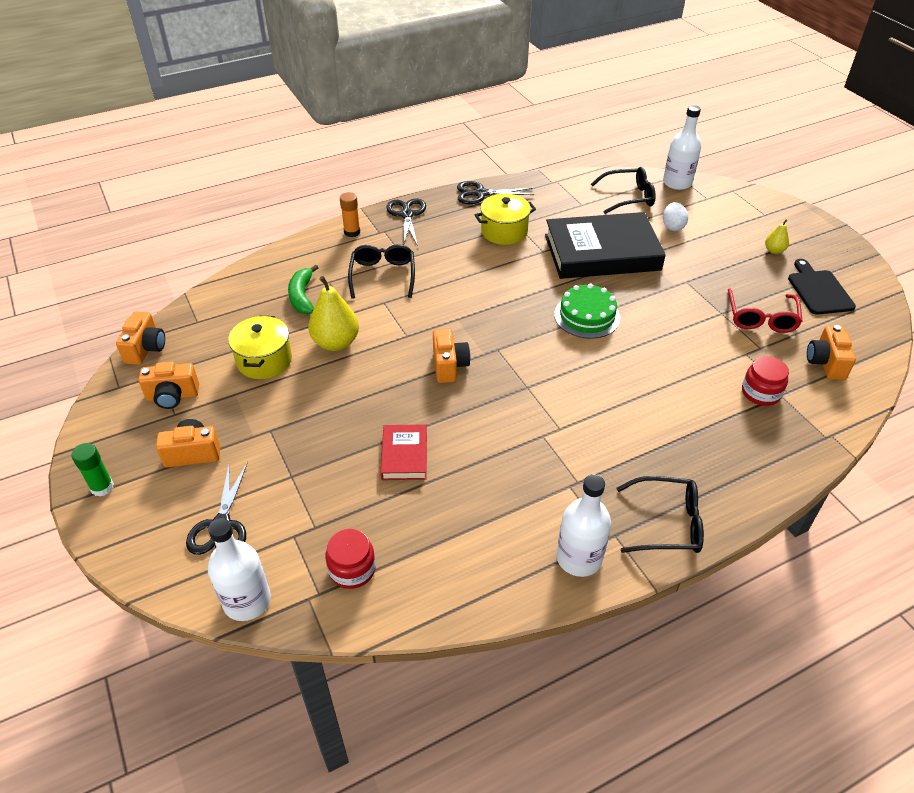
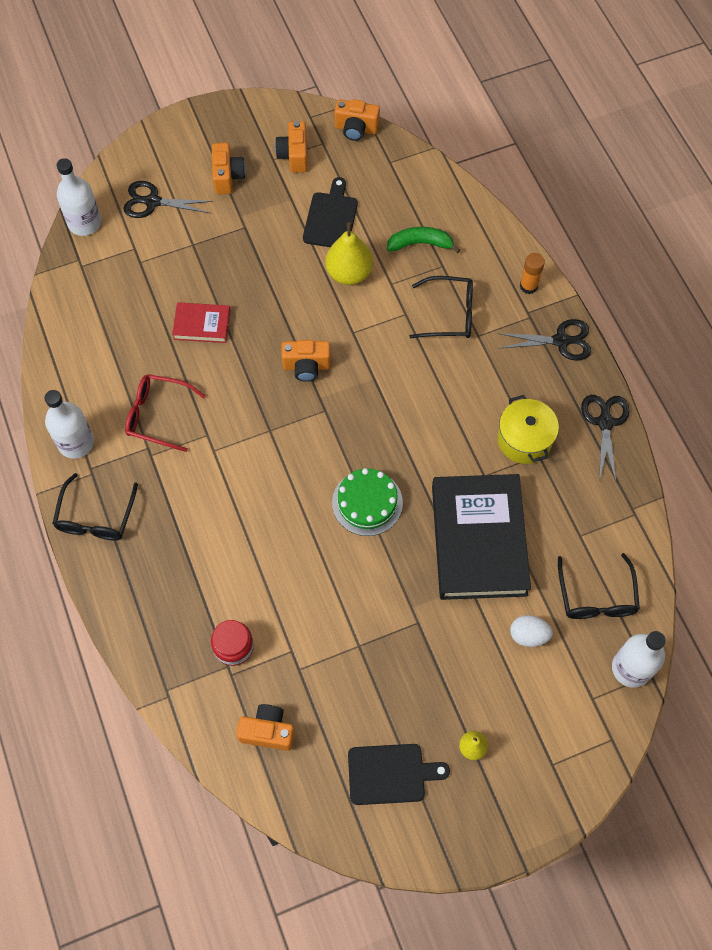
camera: 95 degrees right, 20 degrees up
(102, 487) = (202, 123): green glue stick -> none
(264, 360) = (331, 218): yellow pot -> black cutting board
(352, 569) = (97, 287): red jar -> none
(761, 318) = (347, 687): red glasses -> red glasses (158, 415)

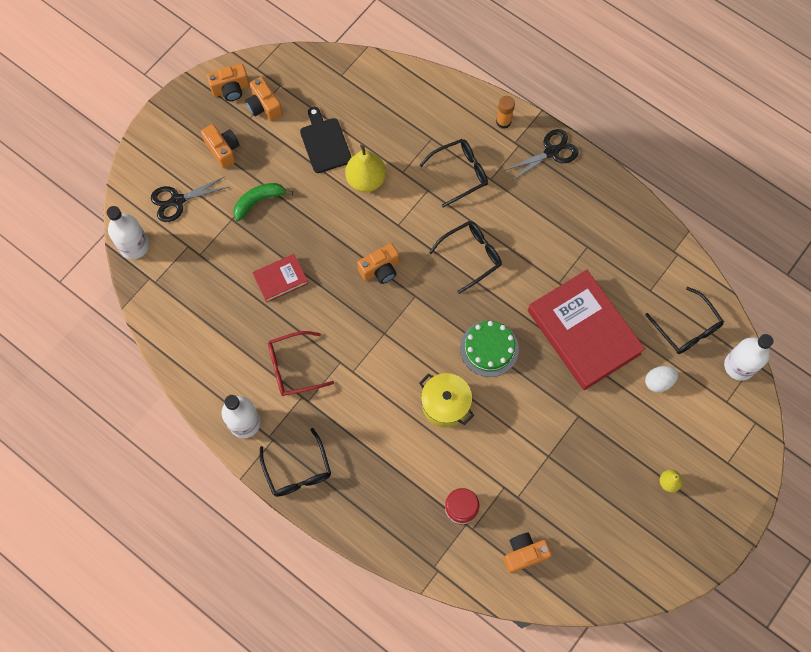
camera: 30 degrees left, 5 degrees up
(356, 129) = (298, 61): orange camera -> orange camera (231, 89)
(390, 774) = (626, 533): black cutting board -> none
(408, 401) = (471, 256): none -> black glasses
(420, 244) = (404, 129): green banana -> green banana (259, 201)
(479, 540) = (583, 332): black book -> red book
(524, 439) = (570, 240): yellow pot -> yellow pot (445, 404)
(605, 422) = (618, 197): black scissors -> none

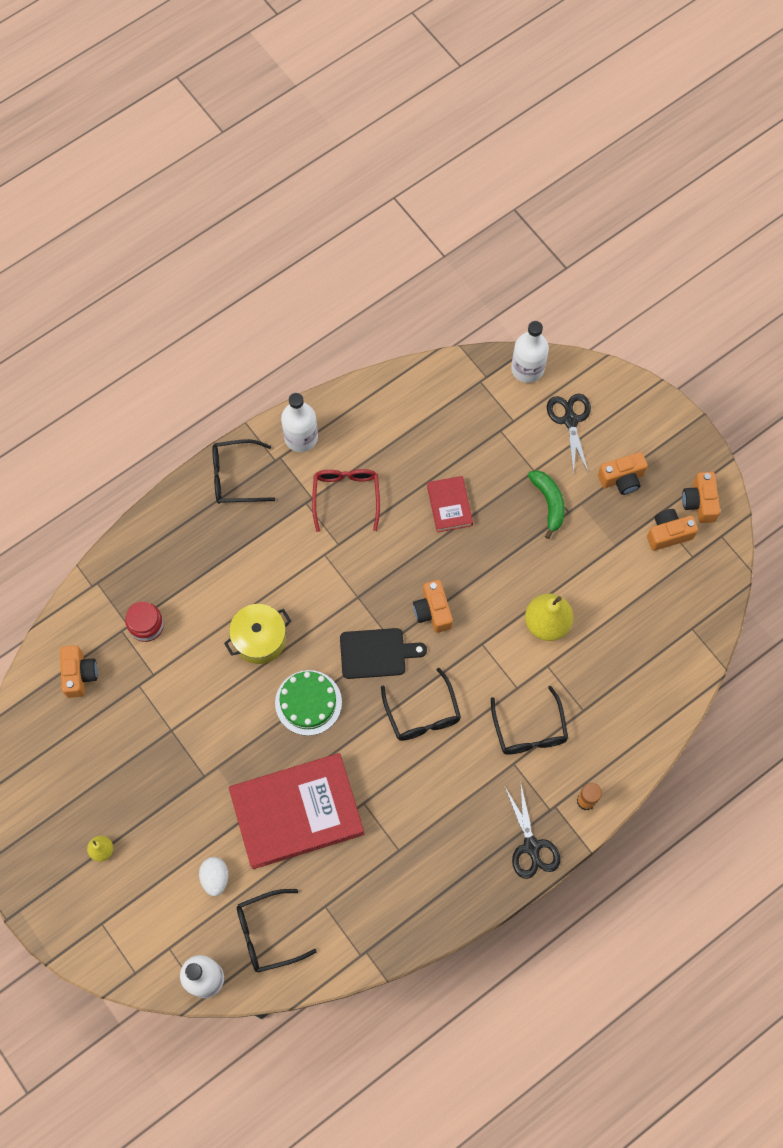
camera: 105 degrees right, 0 degrees up
(324, 143) = (605, 589): black cutting board -> black cutting board (376, 653)

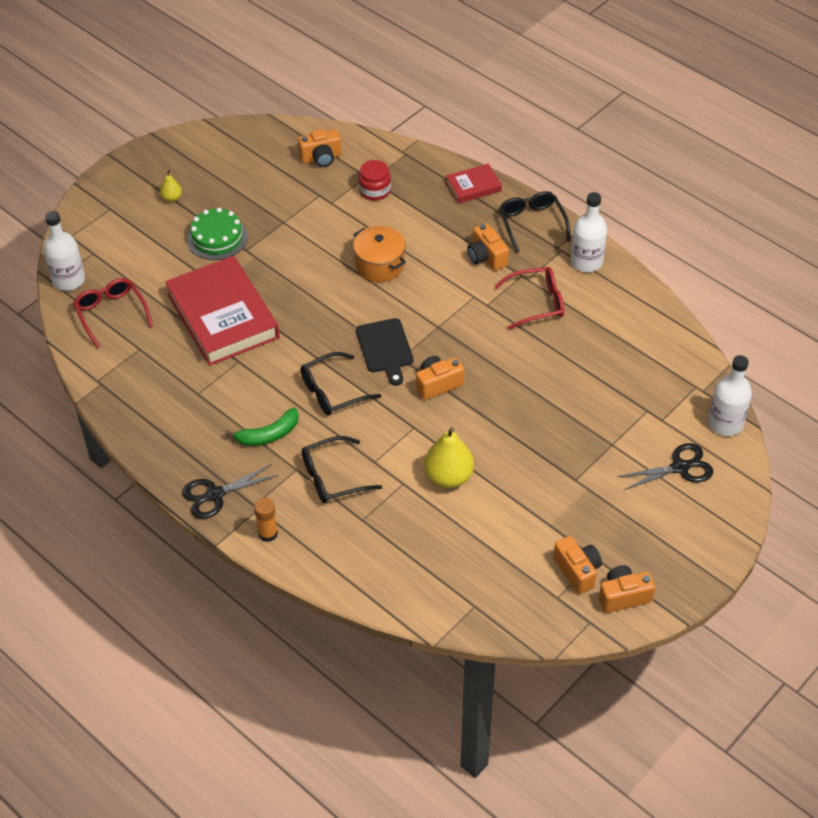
camera: 80 degrees right, 20 degrees down
(215, 878) = (156, 272): white egg -> none
(259, 639) = (380, 265): yellow pot -> orange pot
(267, 933) = (111, 314): black glasses -> red glasses
(308, 702) = (327, 308): green cake -> green cake (217, 238)
(449, 505) = (552, 381): red book -> red book (473, 186)
(548, 503) = (580, 461): green banana -> green banana (268, 435)
(622, 479) = (628, 521): orange camera -> orange camera (486, 257)

